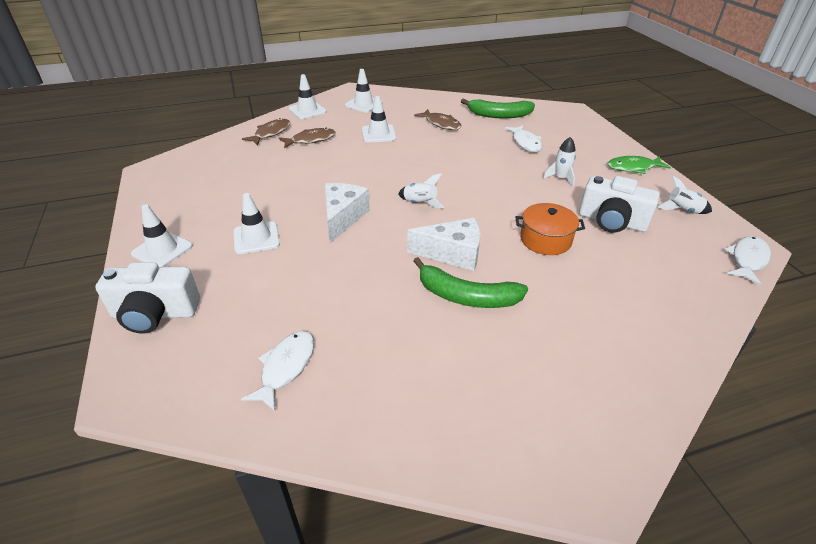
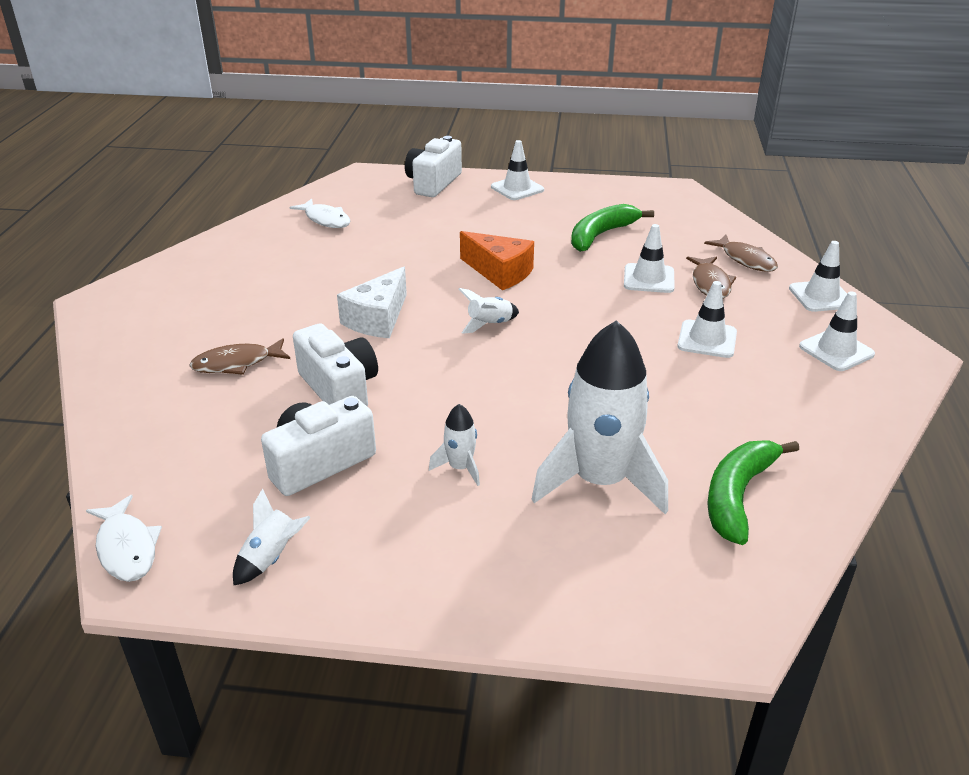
camera: 115 degrees right, 5 degrees down
(256, 238) = (500, 226): white traffic cone -> white traffic cone (649, 279)
(342, 217) = (499, 272): white cheese -> orange cheese
(441, 124) = (722, 410): brown fish -> brown fish (236, 363)
(466, 296) = (311, 308): green banana -> green banana (601, 235)
(525, 143) = (599, 481): white fish -> white rocket
(545, 240) = (339, 388): orange pot -> white camera
(633, 167) = (427, 580): green fish -> none

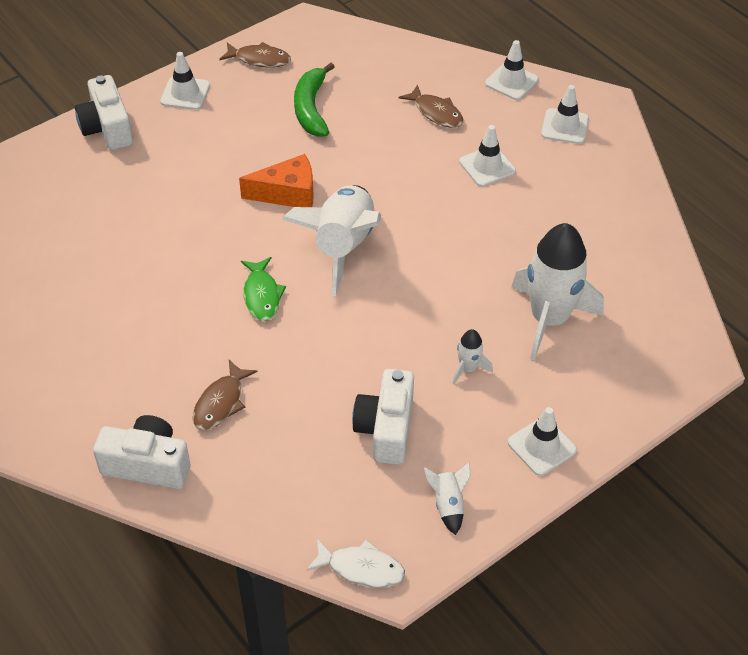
camera: 45 degrees left, 15 degrees up
(325, 219) = (76, 226): white fish -> none
(339, 388) = (320, 369): white camera -> white camera (148, 465)
(378, 319) = (262, 295): white cheese -> green fish
(489, 324) = (343, 247): white rocket -> white rocket, size x2.31
(649, 279) = (393, 133): white traffic cone -> white traffic cone (542, 446)
(738, 495) = (623, 275): green banana -> none
(745, 260) = (433, 74): brown fish -> brown fish (259, 59)

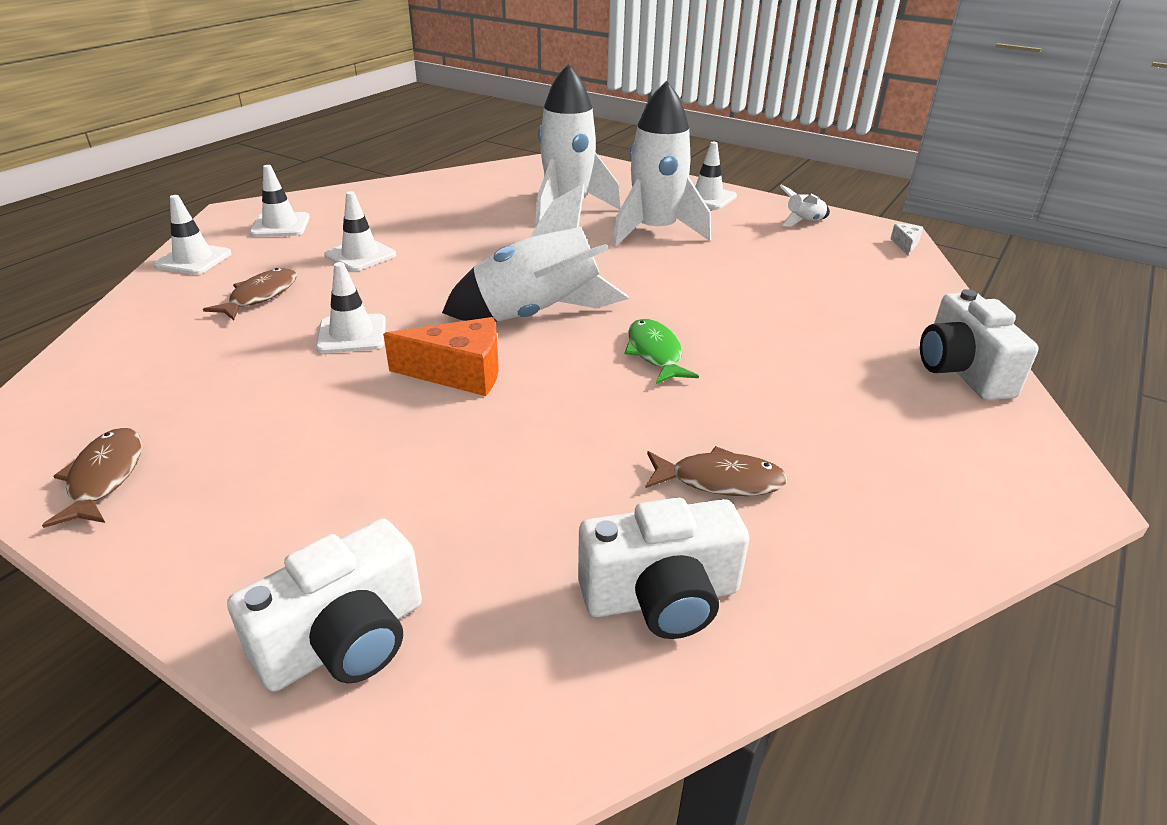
camera: 110 degrees left, 15 degrees down
(185, 93) = (213, 549): white traffic cone -> white traffic cone (352, 334)
(221, 402) = (831, 344): brown fish -> brown fish (720, 480)
(262, 295) = (655, 353): green fish -> green fish turned 75 degrees counterclockwise
(288, 193) = (459, 373): orange cheese -> orange cheese turned 120 degrees clockwise
(311, 108) = (255, 392): green banana -> none
(361, 568) = (905, 245): white fish -> white cheese
(386, 429) = (761, 255): white camera -> white camera (661, 597)
(468, 368) = (655, 231): white rocket -> white rocket, size x2.31

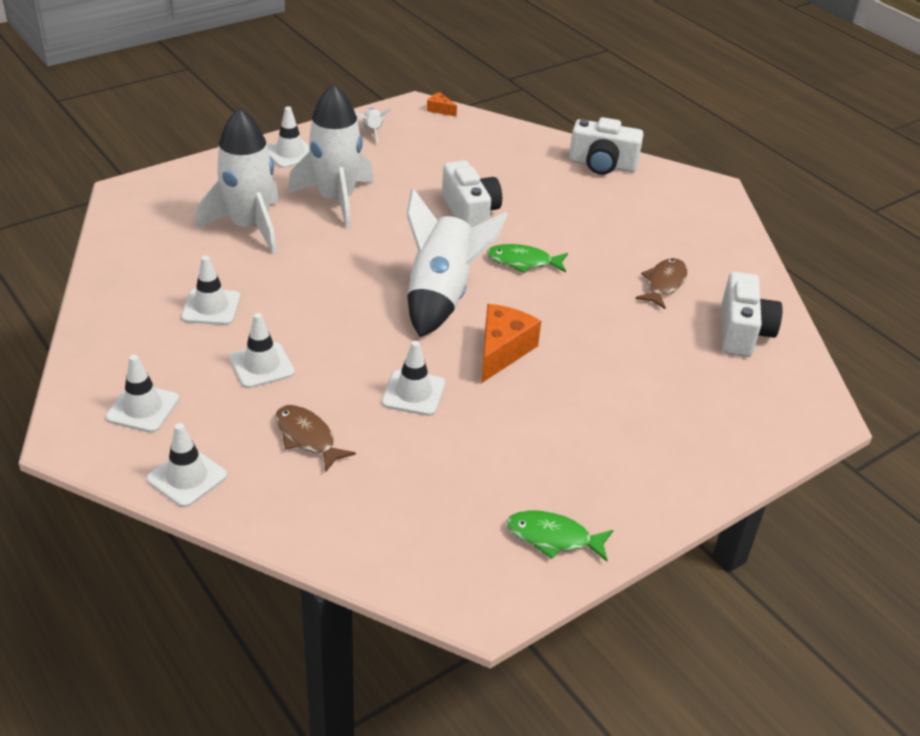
camera: 70 degrees left, 5 degrees up
(104, 477) = (553, 538): brown fish -> green fish
(345, 640) = (739, 442): white camera -> white camera (470, 213)
(433, 219) = (211, 307): none -> white traffic cone
(905, 245) = (440, 110): white cheese -> orange cheese

